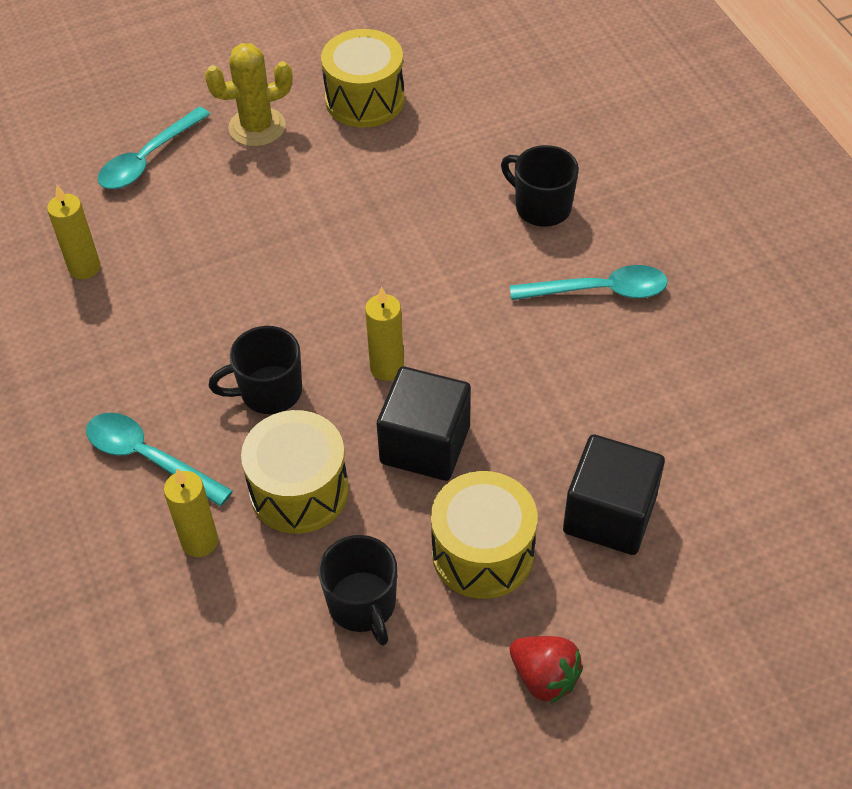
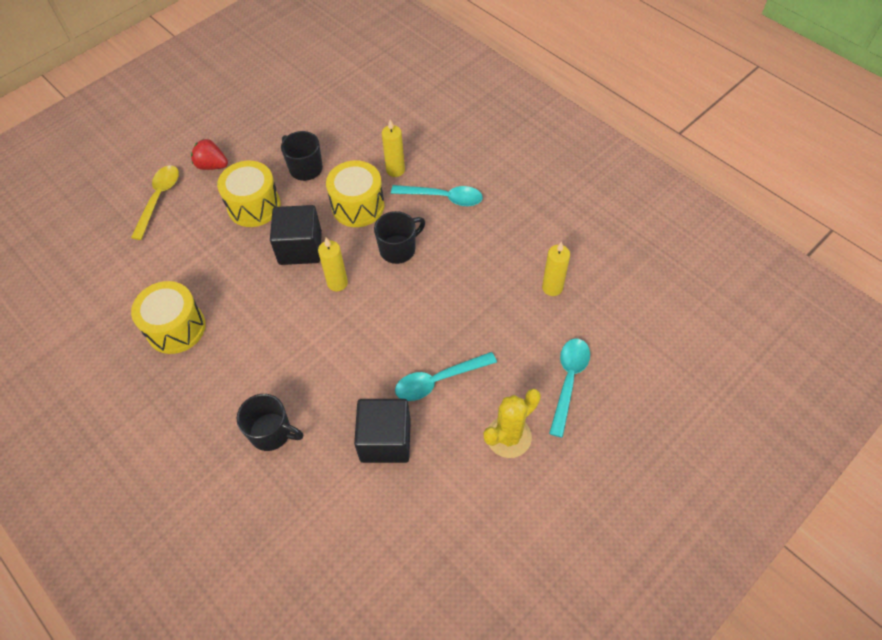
camera: 160 degrees right, 5 degrees up
(365, 99) = (440, 494): yellow drum -> yellow drum (176, 328)
(599, 291) = (218, 376): turquoise spoon -> turquoise spoon (438, 380)
(609, 515) = (192, 242): black cube -> black cube (385, 440)
(662, 631) = (159, 199): none -> yellow spoon

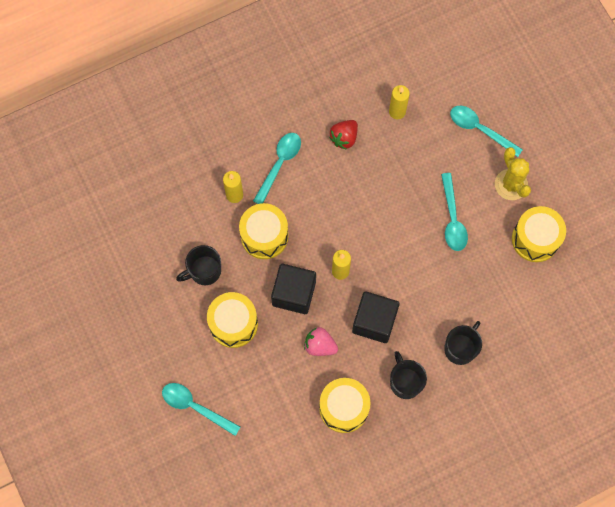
camera: 75 degrees left, 15 degrees up
(159, 199) = (195, 407): yellow spoon -> turquoise spoon
(212, 165) = (170, 353): red strawberry -> red strawberry (344, 138)
(245, 286) = (320, 345): none -> pink strawberry
(385, 440) = (489, 269): black cube -> black cube (374, 321)
(398, 249) = (322, 215): black mug -> black mug (405, 382)
(443, 486) = (535, 239): none -> yellow drum

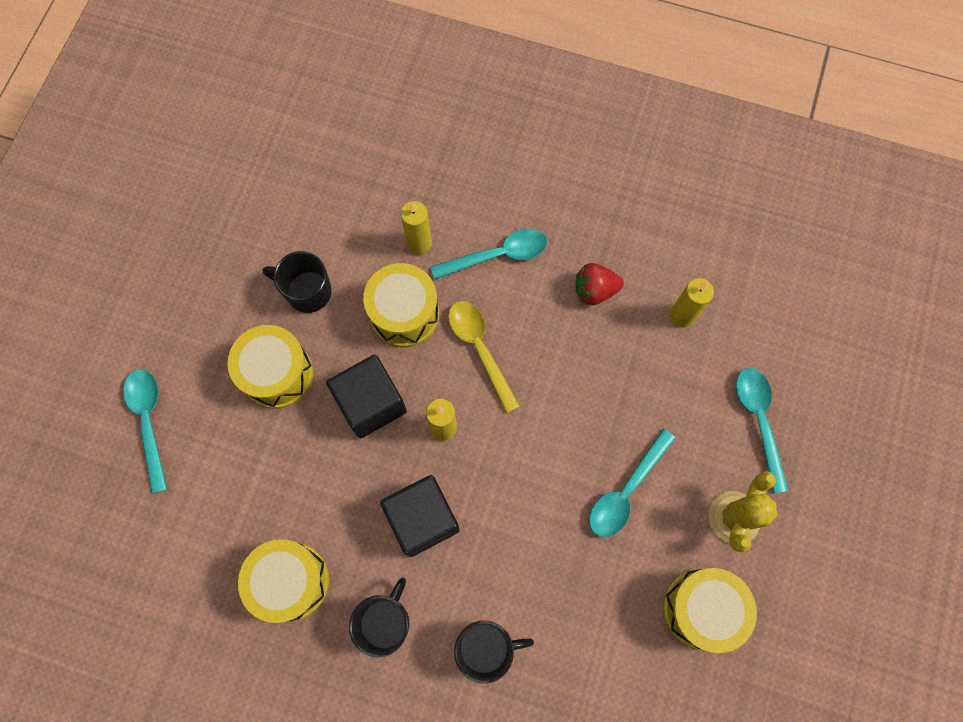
camera: 45 degrees right, 0 degrees up
(318, 218) = (480, 349): none -> yellow spoon
(320, 345) = (338, 486): pink strawberry -> none

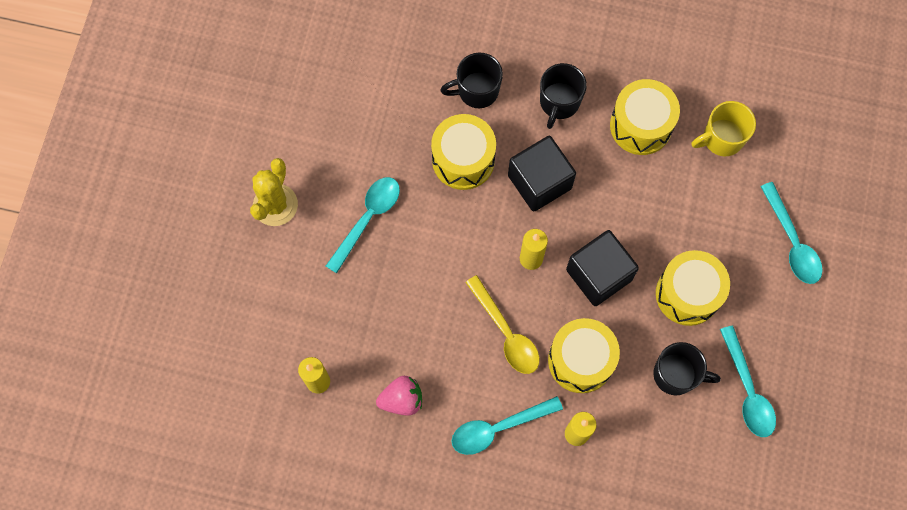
camera: 175 degrees right, 0 degrees up
(198, 555) = (721, 138): none -> yellow mug
(595, 290) = (402, 399): red strawberry -> pink strawberry
(701, 609) = (305, 132): yellow drum -> yellow drum (463, 160)
(758, 421) = (250, 288): turquoise spoon -> turquoise spoon (747, 390)

